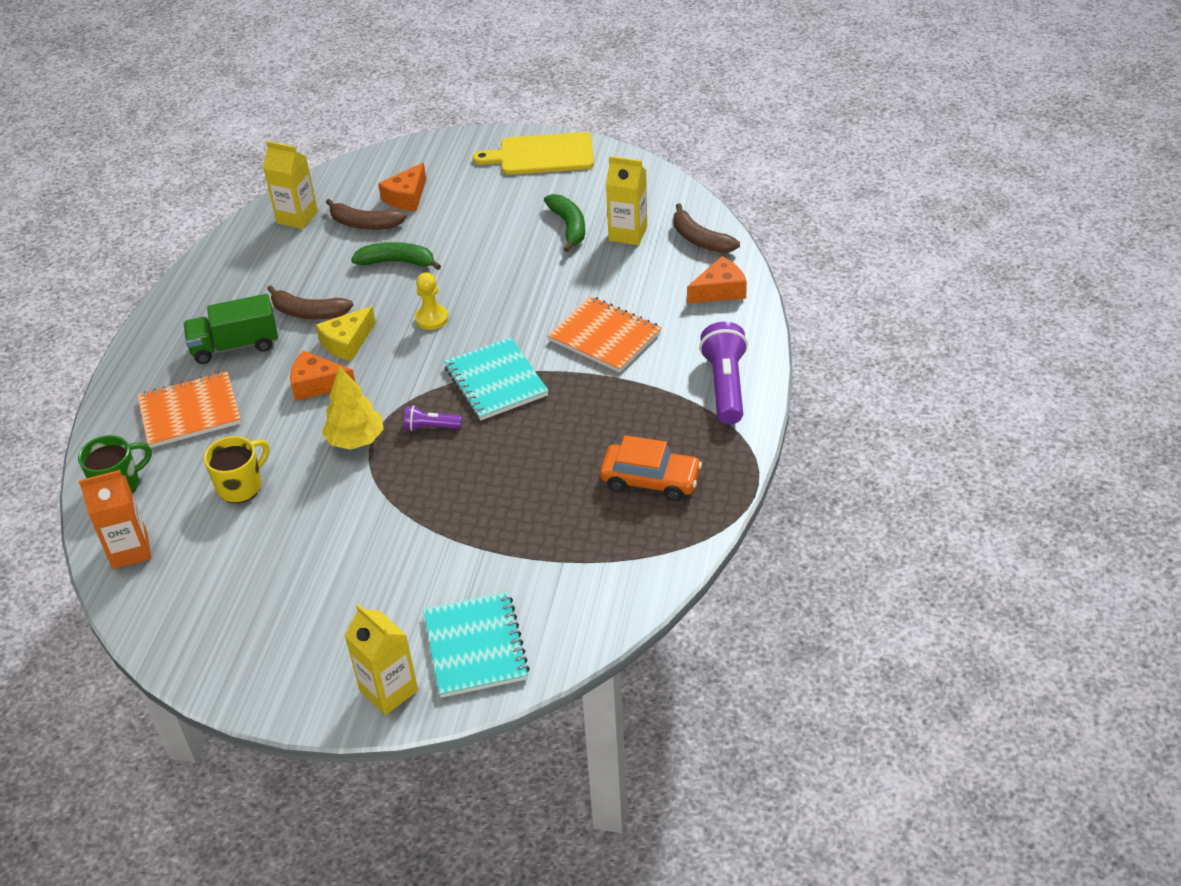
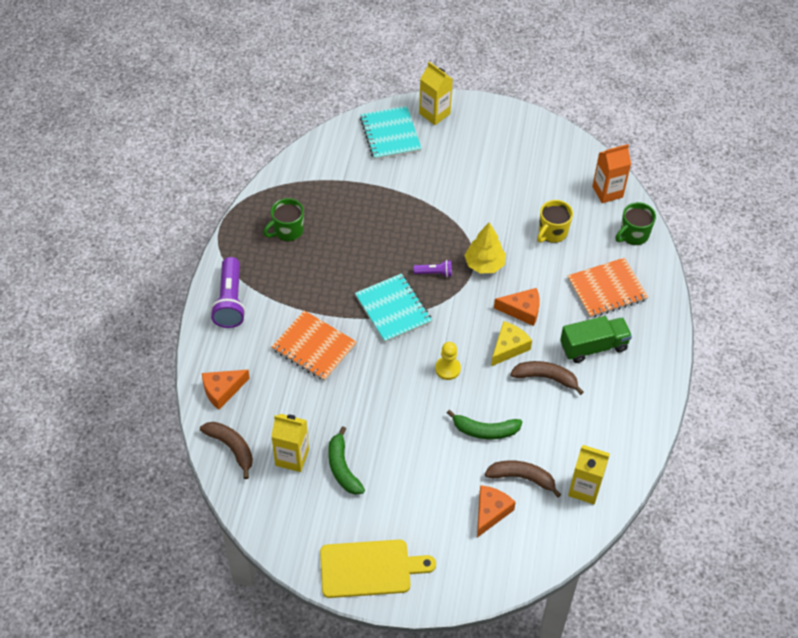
camera: 175 degrees right, 10 degrees up
(650, 480) = (287, 231): orange car -> green mug

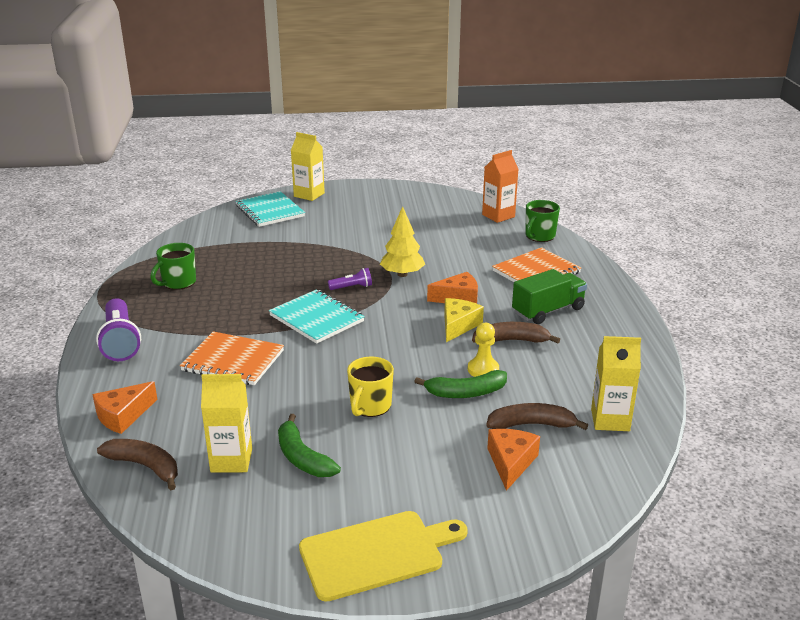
camera: 15 degrees left, 25 degrees down
(447, 369) = (398, 352): yellow pawn -> yellow pawn (483, 369)
(552, 232) = (460, 245): yellow mug -> yellow mug (370, 406)

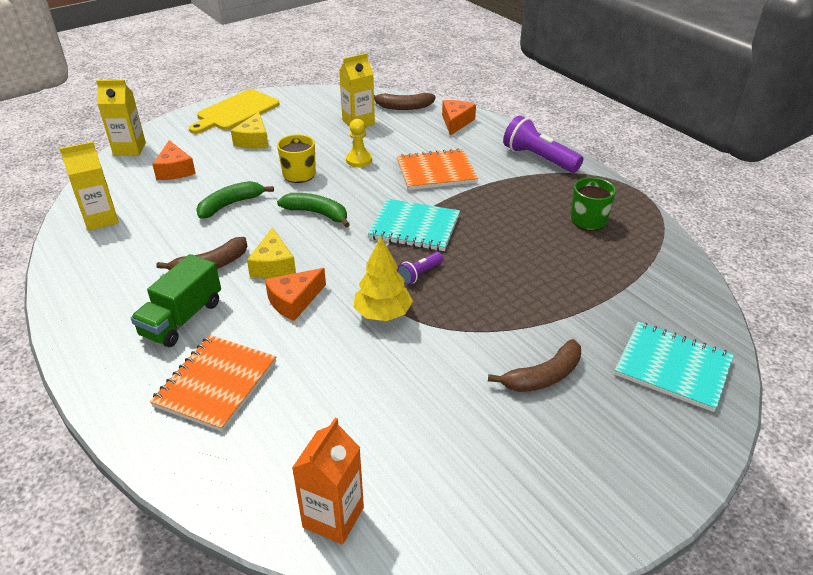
camera: 150 degrees right, 10 degrees up
(302, 458) = (316, 135): green banana -> green banana (317, 213)
(309, 195) = (681, 437): yellow carton -> yellow carton (129, 149)
(387, 478) = (254, 140): none -> yellow cheese
(483, 369) = (225, 228): yellow pawn -> yellow pawn (359, 160)
(531, 424) = (167, 197): brown banana -> brown banana (543, 376)
(539, 236) = (237, 479): green mug -> none

